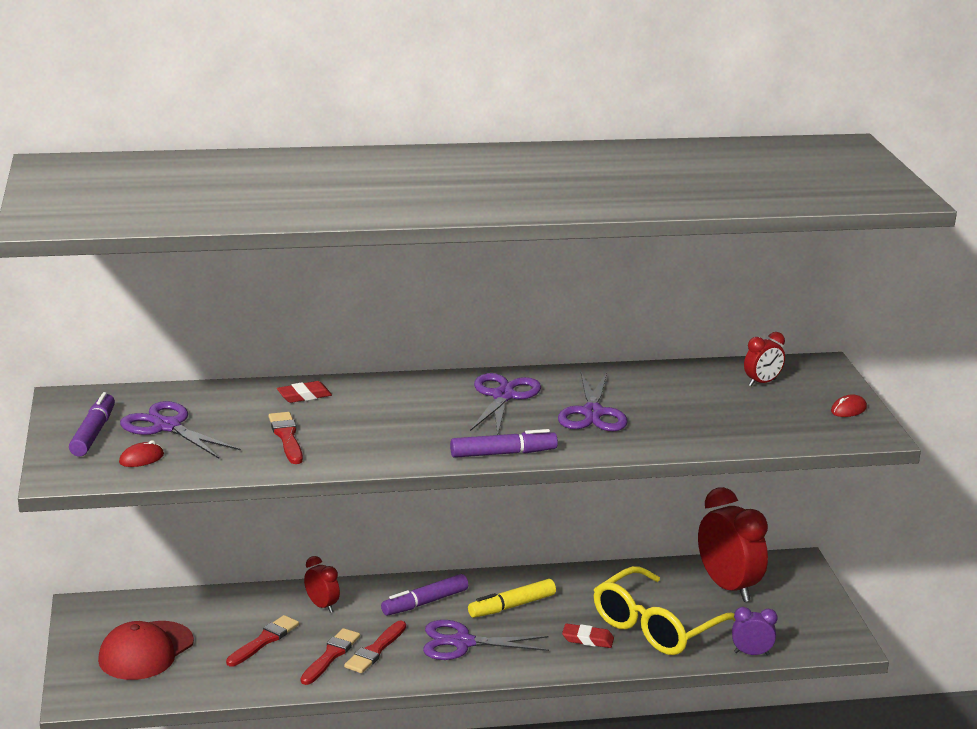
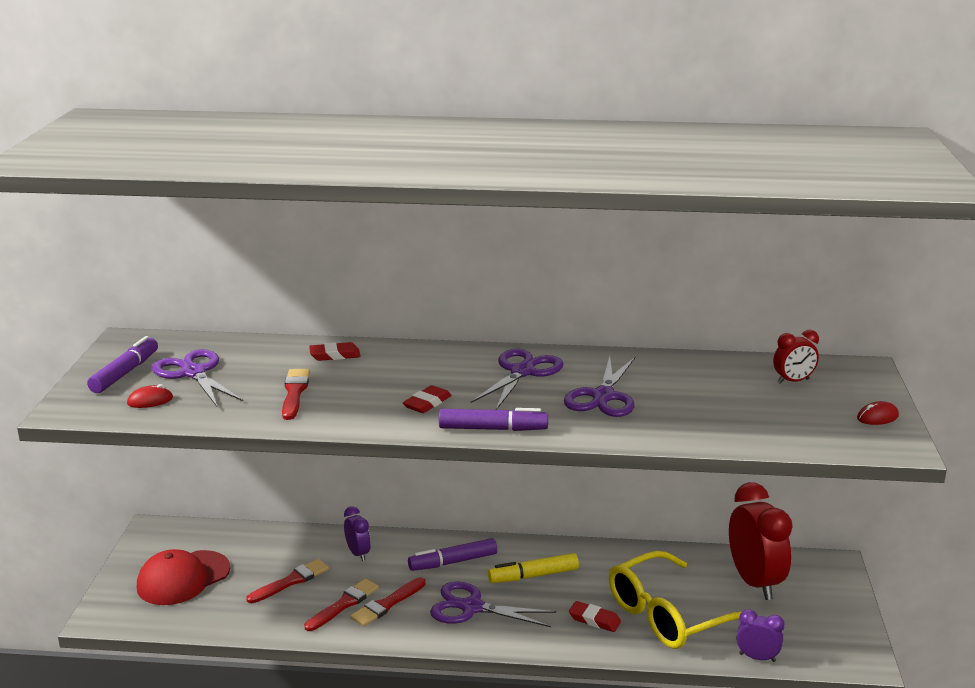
camera: 15 degrees right, 0 degrees up
(322, 606) = (358, 553): red clock -> purple clock
(426, 435) = (427, 403): none -> red eraser

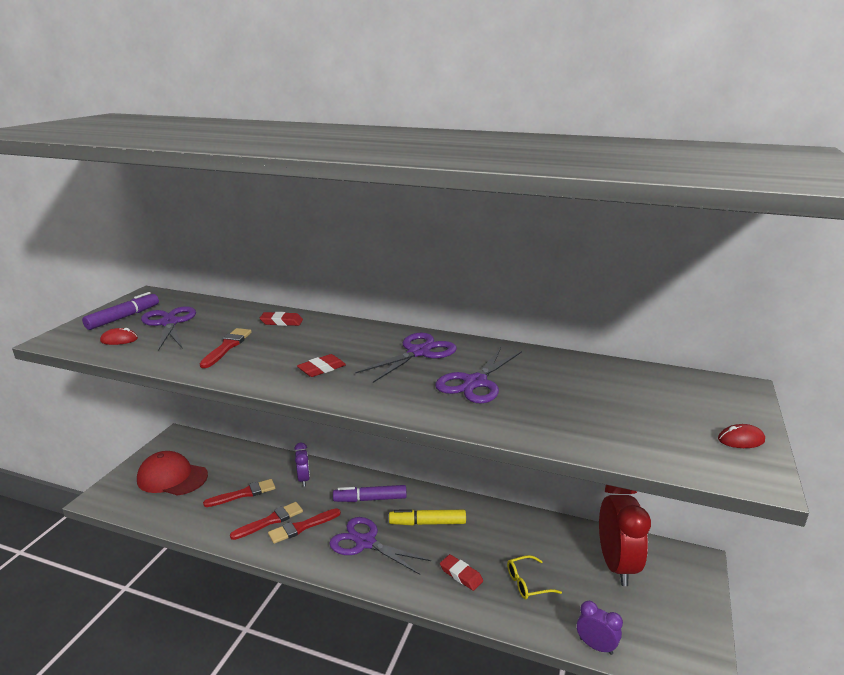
camera: 15 degrees right, 0 degrees up
(183, 578) = (172, 477): red cap -> red cap turned 45 degrees clockwise
(493, 429) = (359, 399): purple marker -> none
(668, 615) = (527, 583): yellow glasses -> yellow glasses, size x0.44
(793, 381) = (663, 391): red clock -> none

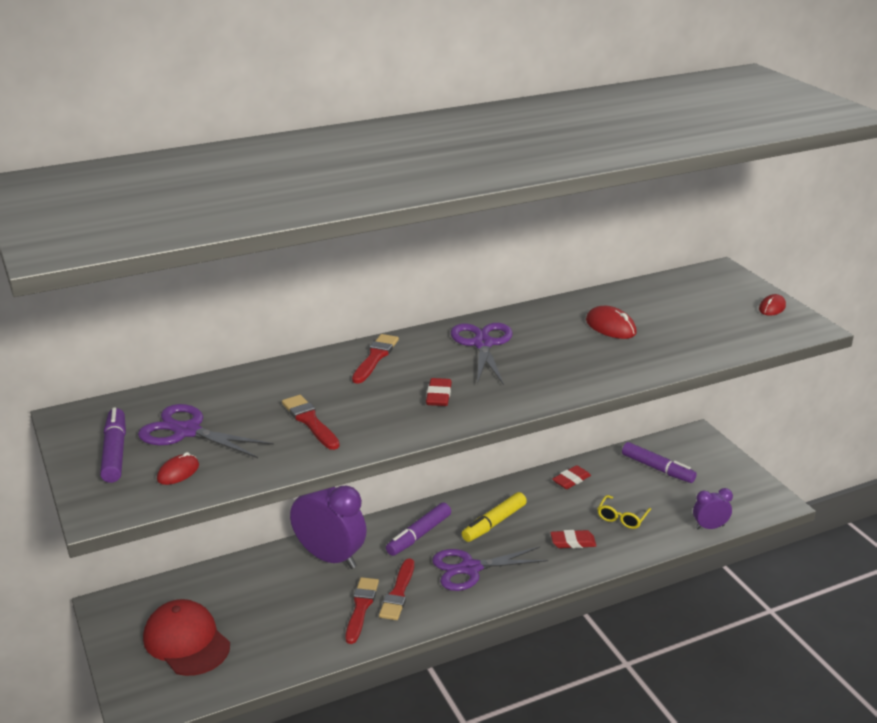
camera: 45 degrees left, 5 degrees up
(172, 477) = (186, 641): red cap -> red cap turned 75 degrees clockwise
(243, 494) = (293, 605): red brush -> red brush (375, 357)
(281, 322) = (303, 375): red eraser -> red eraser (571, 480)
(303, 479) = (330, 557): purple clock -> purple clock, size x2.01
(475, 383) = (570, 347): purple scissors -> none
(539, 384) = (610, 327): none -> red mouse
(616, 565) = (657, 469): red clock -> purple marker

